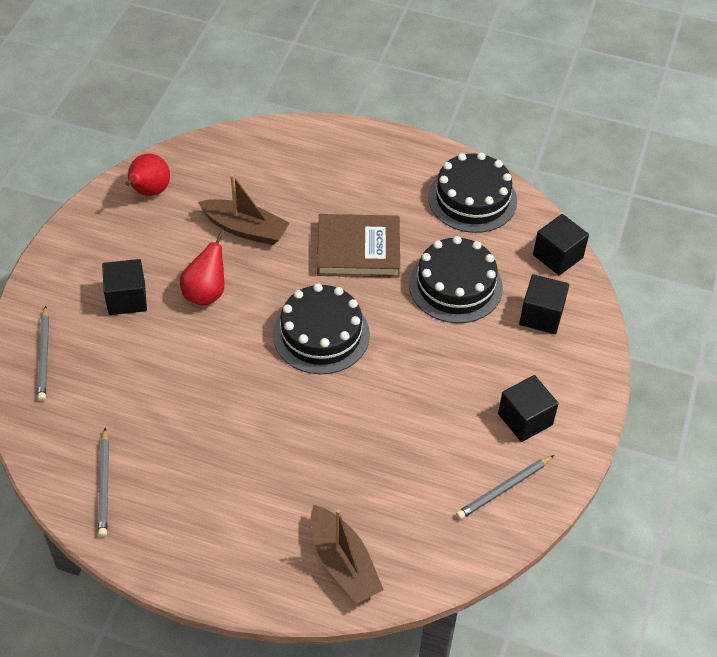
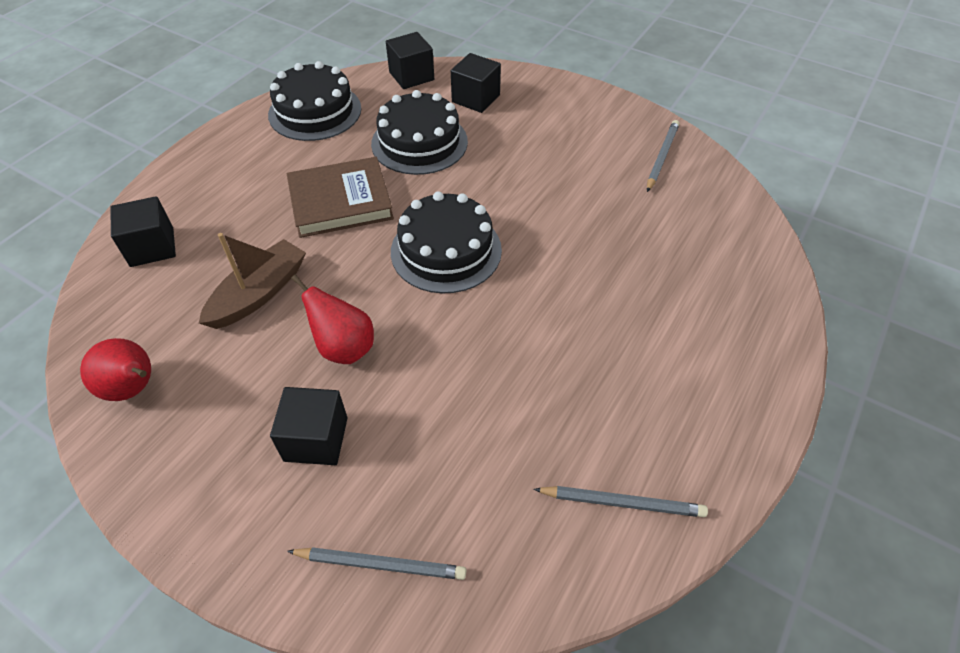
camera: 75 degrees left, 0 degrees up
(343, 563) = (741, 281): brown boat -> none
(358, 250) = (340, 202): brown book -> brown book turned 60 degrees clockwise
(504, 488) = (662, 157): grey pencil -> grey pencil turned 135 degrees counterclockwise
(525, 419) = (588, 130): black cube -> black cube (152, 247)

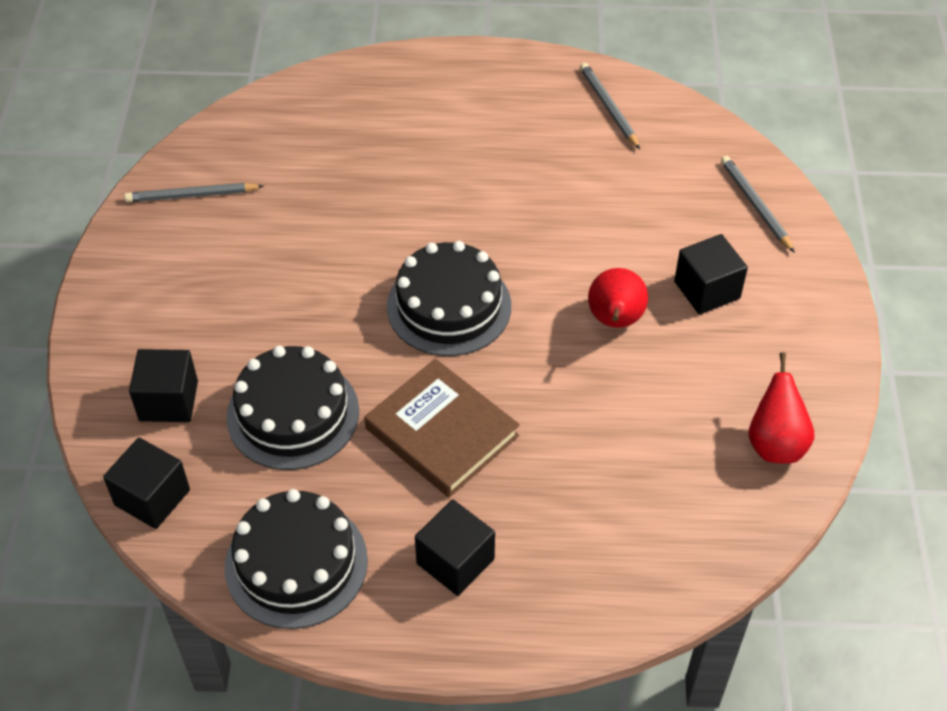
camera: 120 degrees left, 0 degrees up
(152, 247) = (630, 564): black cube -> black cube (455, 561)
(259, 293) = (610, 422): brown boat -> none

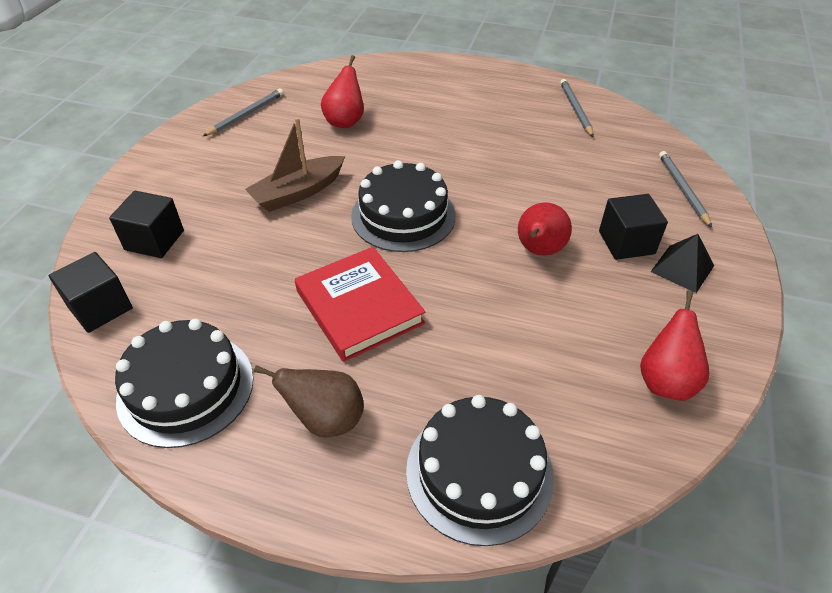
camera: 15 degrees right, 5 degrees down
(192, 195) = (246, 115): grey pencil -> grey pencil turned 120 degrees clockwise
(293, 414) = (244, 268): black cake -> black cake (479, 472)
(311, 300) = (298, 192): none -> brown boat
(326, 181) = (345, 121): none -> red pear
(442, 432) = (359, 307): brown book -> red book
(455, 561) = (326, 419): black cube -> brown pear
(771, 310) = (682, 268): none -> black pyramid

